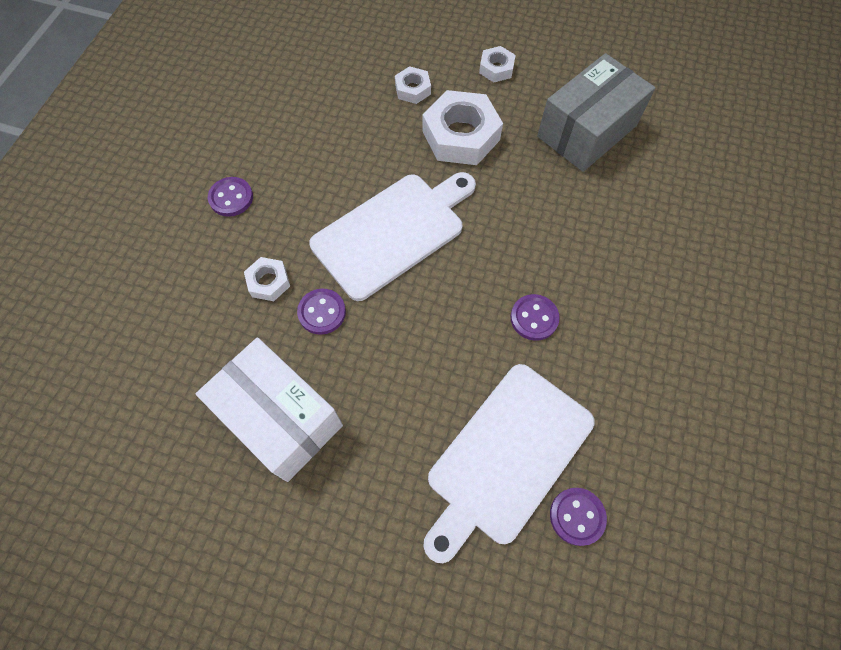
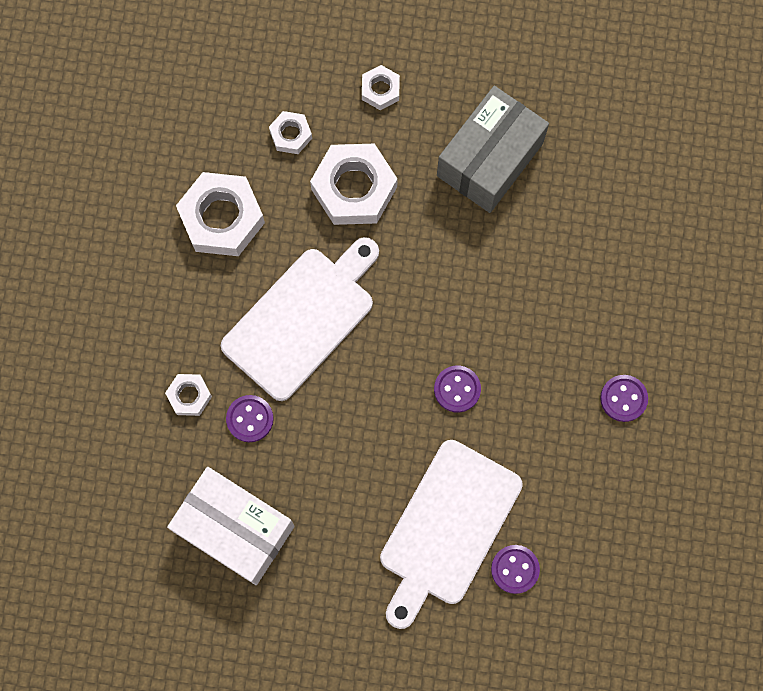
camera: 10 degrees left, 10 degrees up
(231, 198) = (125, 307): purple button -> purple button (623, 398)
(338, 141) = (222, 218): none -> white nut

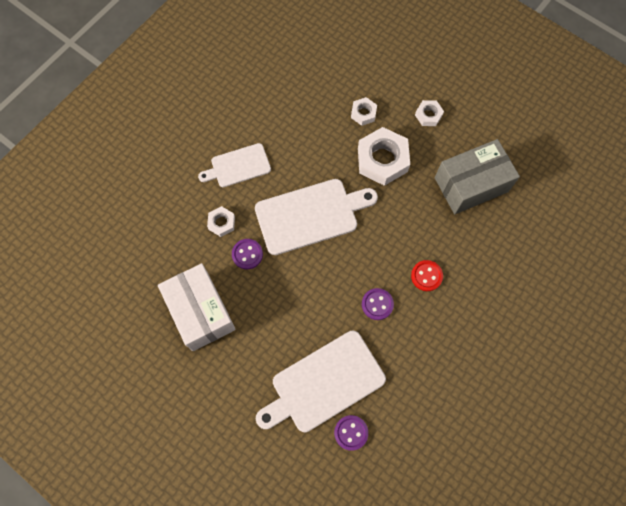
camera: 30 degrees right, 5 degrees down
(163, 305) = (238, 166): none -> white cutting board
(222, 218) = (298, 137): white nut -> none
(499, 316) = (426, 276): none -> red button
(623, 398) = (476, 367): purple button -> none

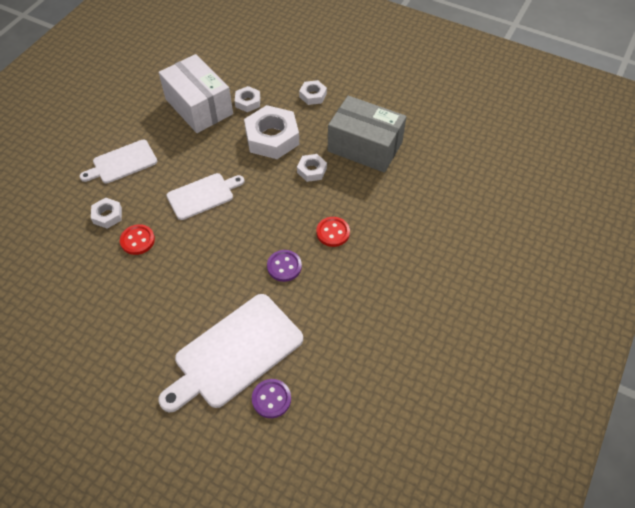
camera: 10 degrees left, 15 degrees down
(201, 312) = (88, 303): white box -> white box (199, 106)
(247, 254) = (137, 240): purple button -> red button
(310, 215) = (203, 195): white cutting board -> white cutting board, size x0.60
(416, 204) = (311, 170): none -> white nut
(471, 184) = (365, 147): grey box -> grey box turned 60 degrees clockwise

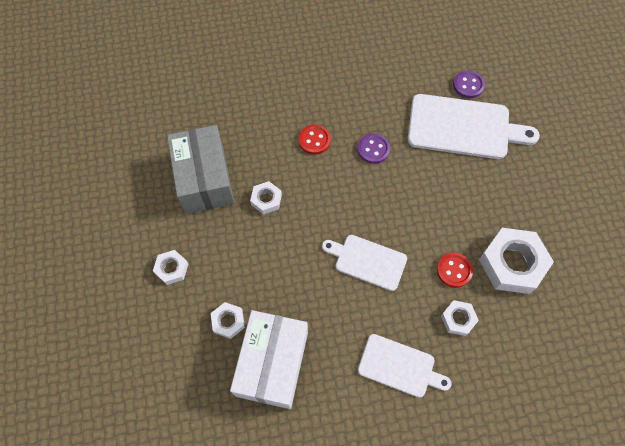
camera: 130 degrees left, 10 degrees up
(272, 138) = (256, 260): white nut -> white nut (512, 264)

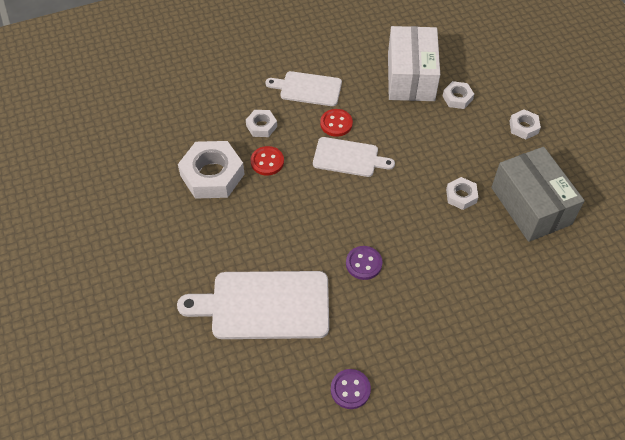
camera: 170 degrees right, 10 degrees down
(314, 140) = (431, 263): red button -> red button (336, 123)
(468, 85) = (261, 363): purple button -> purple button (350, 389)

